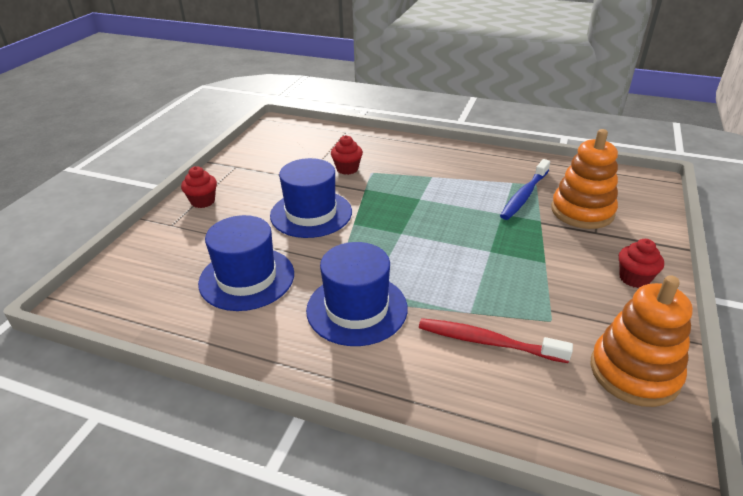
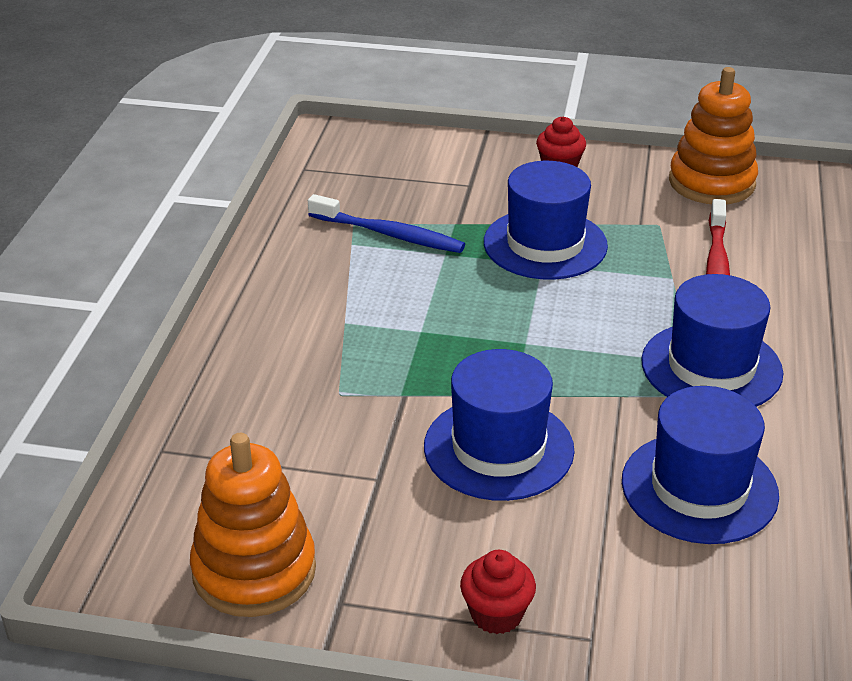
camera: 100 degrees left, 0 degrees up
(347, 169) = (331, 426): red cupcake -> none
(516, 256) = (545, 244): none -> blue hat
(582, 211) = (422, 191): orange stacking toy -> orange stacking toy (254, 571)

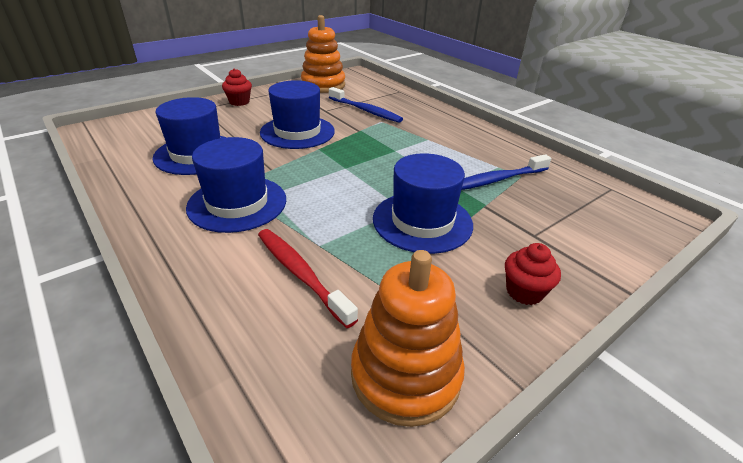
camera: 130 degrees right, 0 degrees up
(318, 433) = (365, 111): none -> blue toothbrush

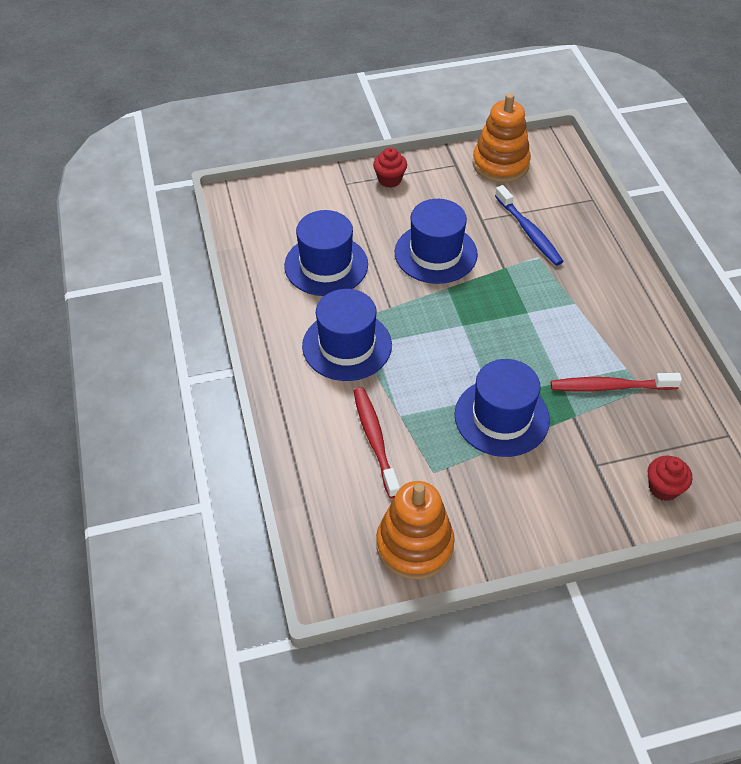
camera: 25 degrees right, 15 degrees up
(496, 180) = (610, 387): blue toothbrush -> red toothbrush
(524, 292) = (544, 515): red cupcake -> red cupcake (663, 488)

